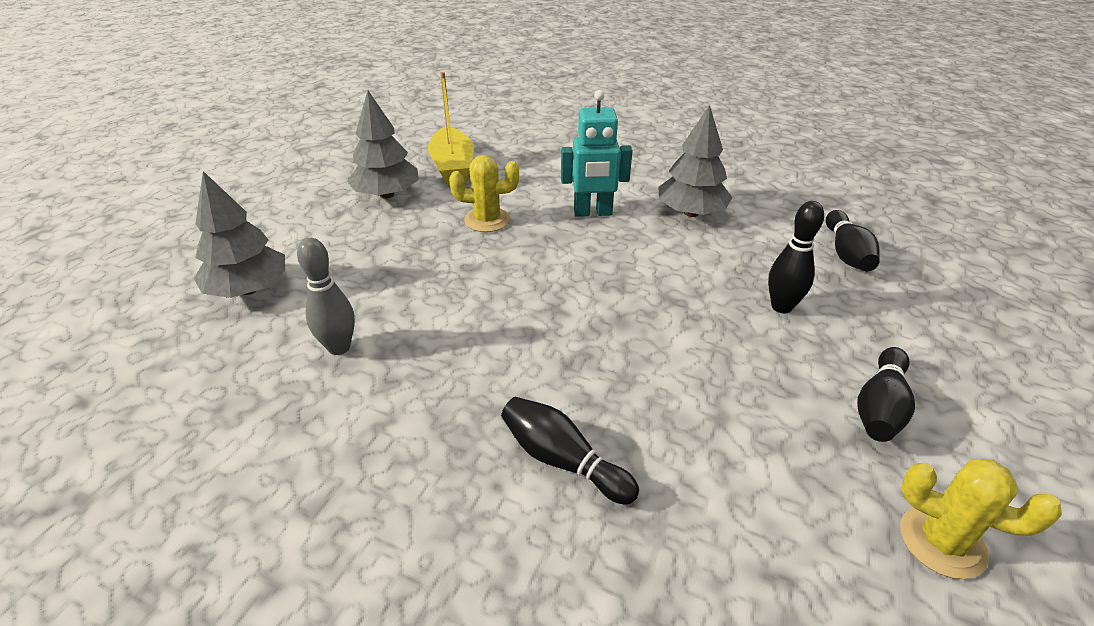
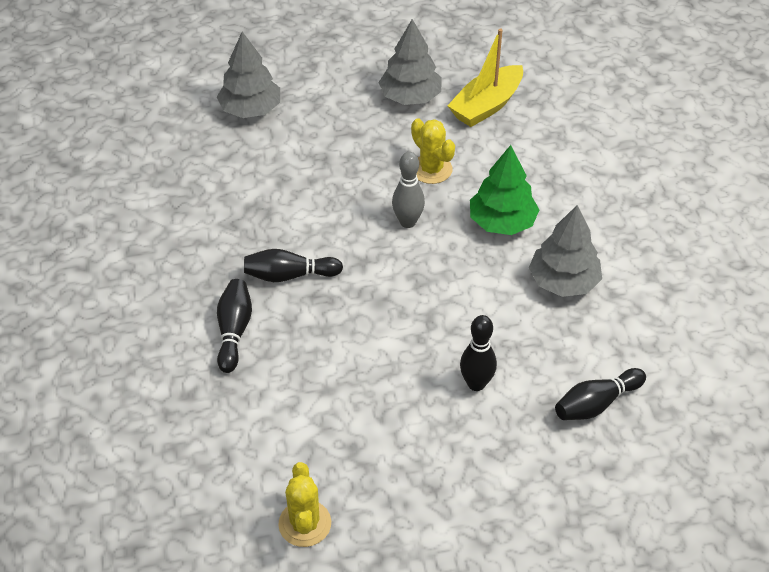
camera: 55 degrees right, 10 degrees up
(339, 347) = (238, 184): grey bowling pin -> grey bowling pin (407, 222)
(593, 213) = (502, 222): turquoise robot -> green tree
(880, 407) = (404, 470): black bowling pin -> black bowling pin (289, 275)

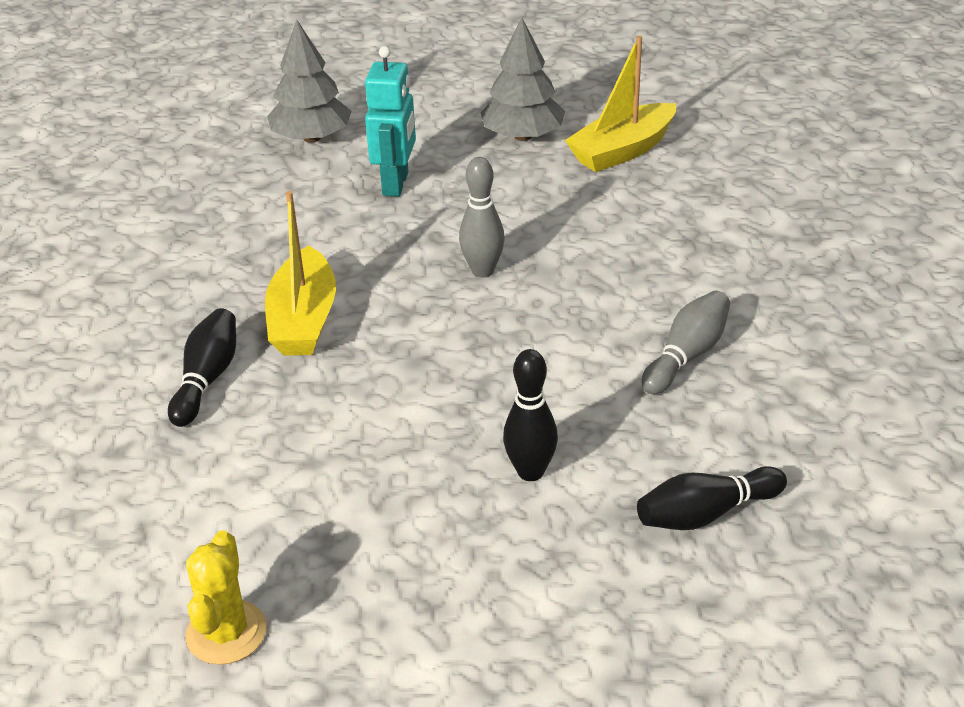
camera: 10 degrees right, 10 degrees down
(289, 275) = (303, 320): black bowling pin -> yellow boat
(326, 149) = (396, 184): none -> turquoise robot
(431, 169) = (530, 214): yellow cactus -> none
(502, 222) = (614, 280): green tree -> none
(563, 281) = (687, 355): grey tree -> grey bowling pin

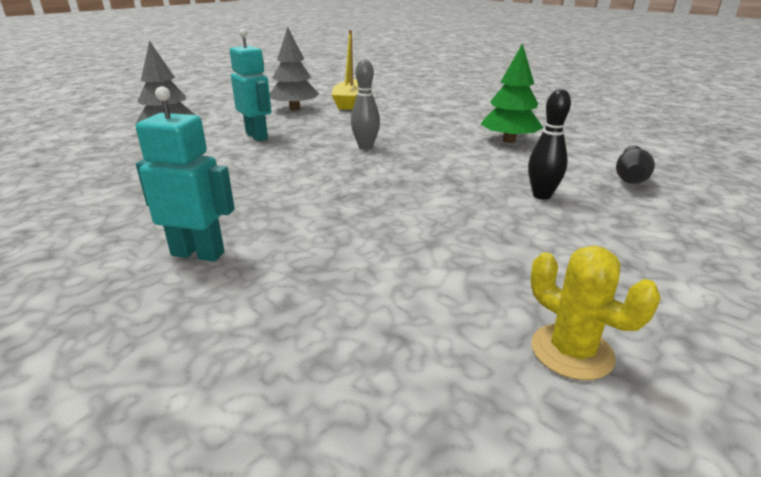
camera: 45 degrees left, 10 degrees down
(128, 354) = (198, 253): none -> turquoise robot
(207, 379) = (287, 239): black bowling pin -> none
(303, 320) = (302, 193): yellow boat -> none
(687, 355) = (509, 141): grey bowling pin -> green tree

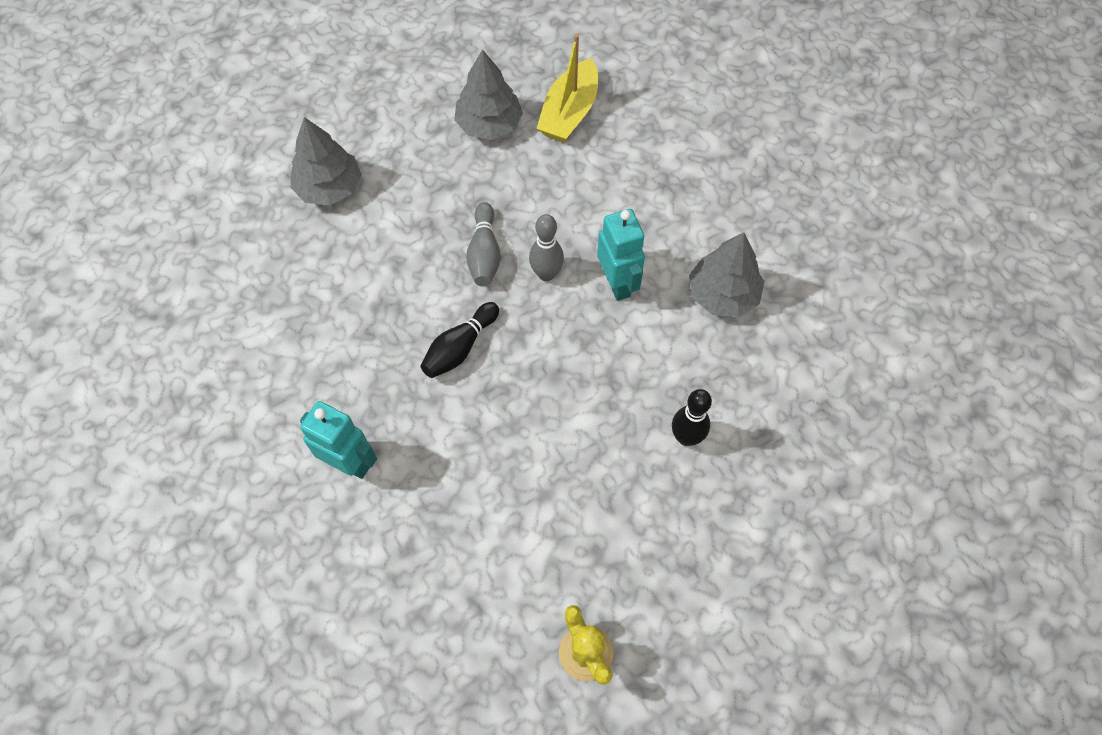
camera: 15 degrees right, 35 degrees up
(257, 136) = (428, 212): turquoise robot -> turquoise robot (617, 283)
(310, 145) = (484, 253): none -> grey bowling pin
(509, 141) = (723, 294): green tree -> grey tree
(630, 177) = (805, 421): black bowling pin -> black bowling pin (460, 348)

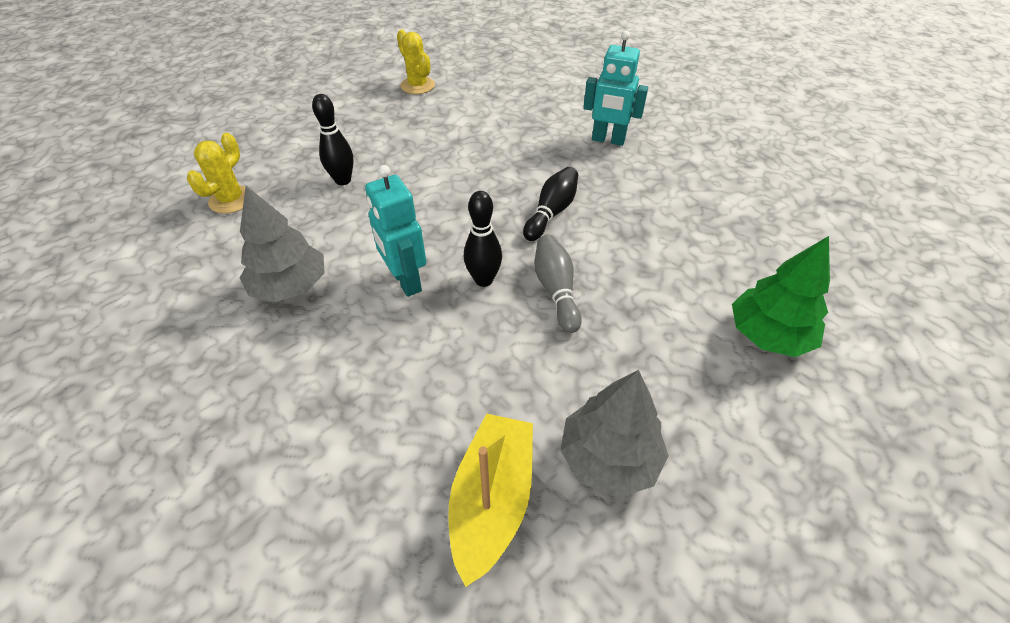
camera: 170 degrees right, 15 degrees down
(329, 187) = (768, 335): grey tree -> green tree
(546, 274) = (483, 280): grey bowling pin -> black bowling pin
(809, 424) = (231, 200): none -> yellow cactus

